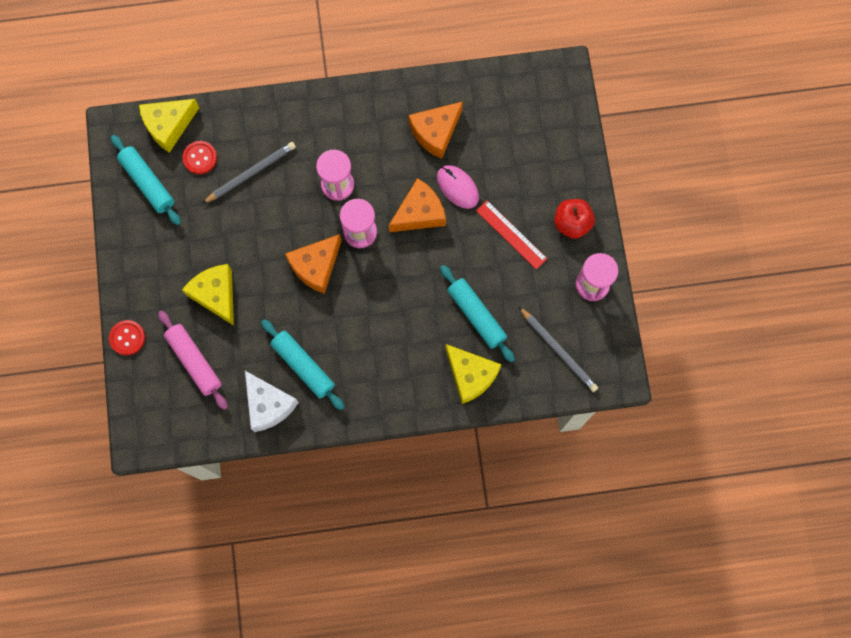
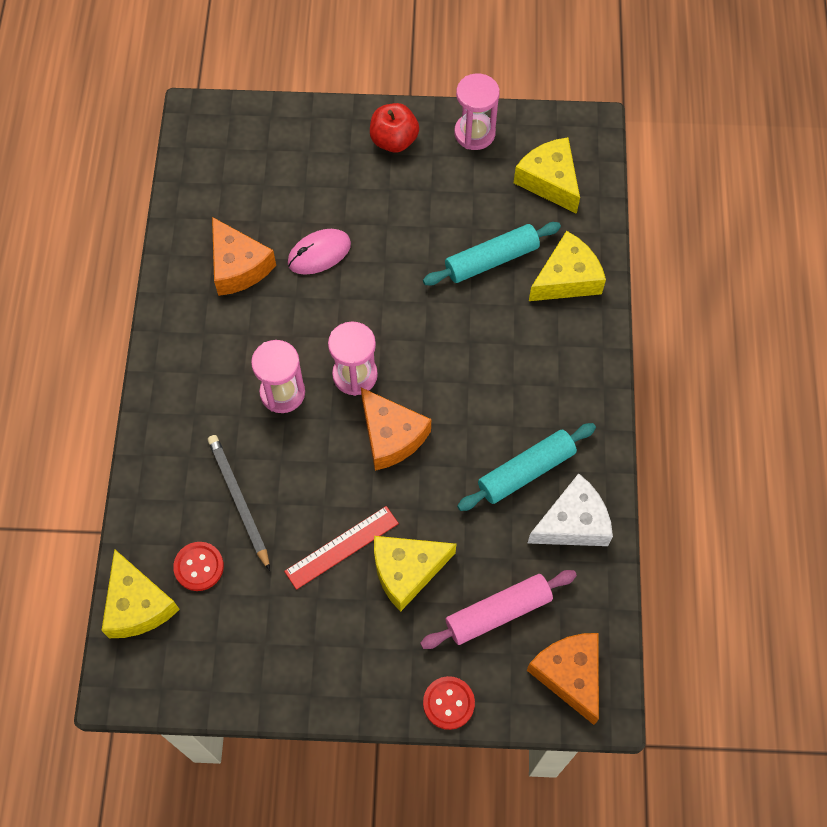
camera: 80 degrees left, 10 degrees down
(147, 183) = (219, 646): turquoise rolling pin -> none
(419, 213) = (343, 302): orange cheese -> orange cheese (569, 675)
(511, 234) = (394, 205): red ruler -> red ruler (342, 547)
(558, 350) = (549, 181): grey pencil -> yellow cheese

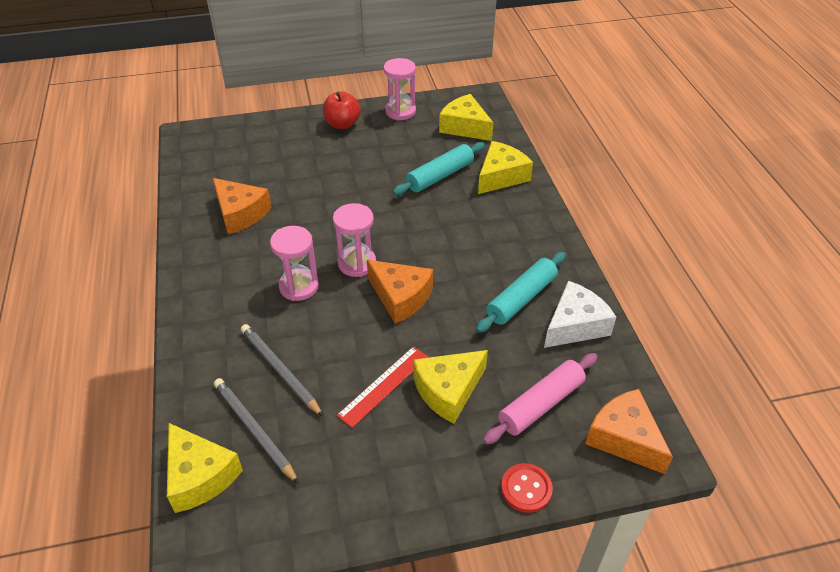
camera: 15 degrees left, 20 degrees down
(199, 567) = (254, 430): red button -> grey pencil
(319, 253) = (304, 195): pink mouse -> none

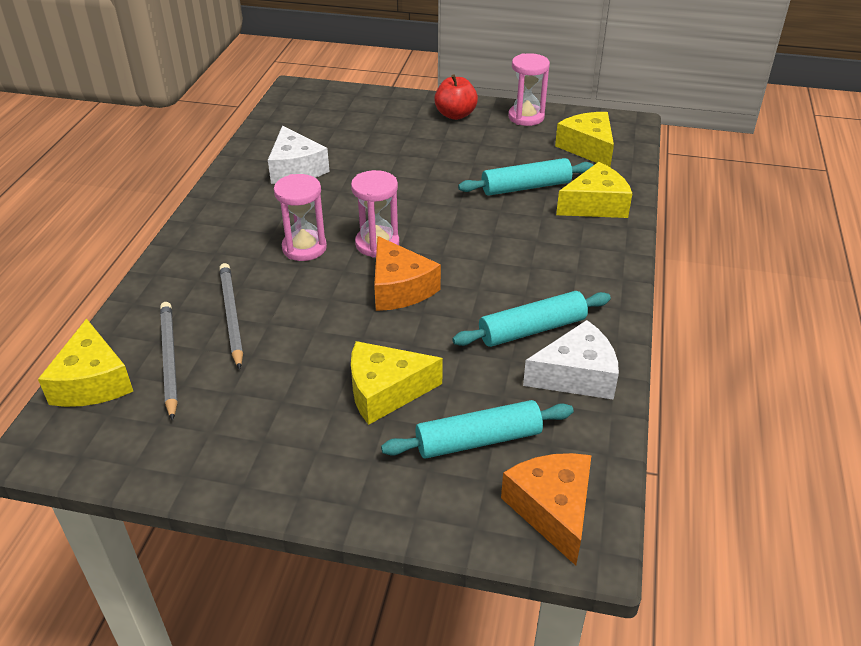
camera: 25 degrees right, 5 degrees down
(240, 213) = (296, 169): orange cheese -> white cheese
(384, 385) = (322, 364): red ruler -> none
(526, 489) = (400, 516): red button -> none
(541, 404) = (478, 440): pink rolling pin -> turquoise rolling pin

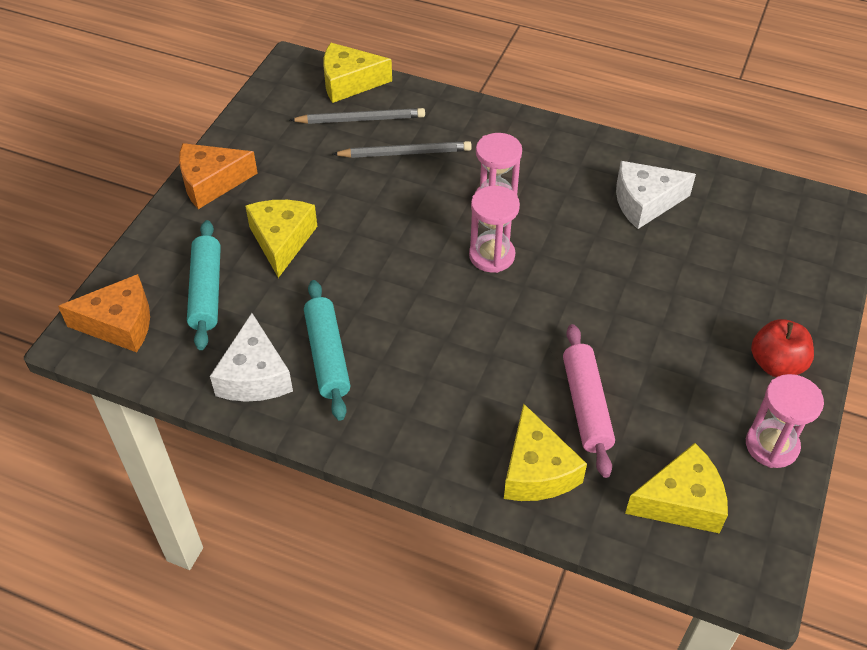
camera: 100 degrees right, 10 degrees up
(399, 288) = (416, 265): orange cheese -> orange cheese (211, 183)
(526, 187) = (586, 406): turquoise rolling pin -> pink rolling pin

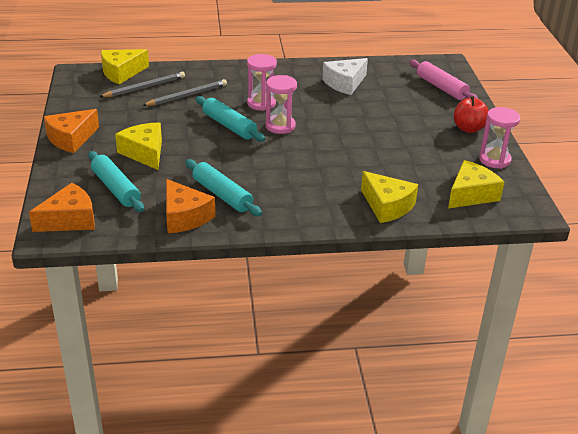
camera: 30 degrees left, 15 degrees down
(255, 375) = (184, 217): white cheese -> orange cheese
(422, 230) = (229, 126): none -> turquoise rolling pin
(586, 406) = (389, 172): pink rolling pin -> pink rolling pin (441, 88)

